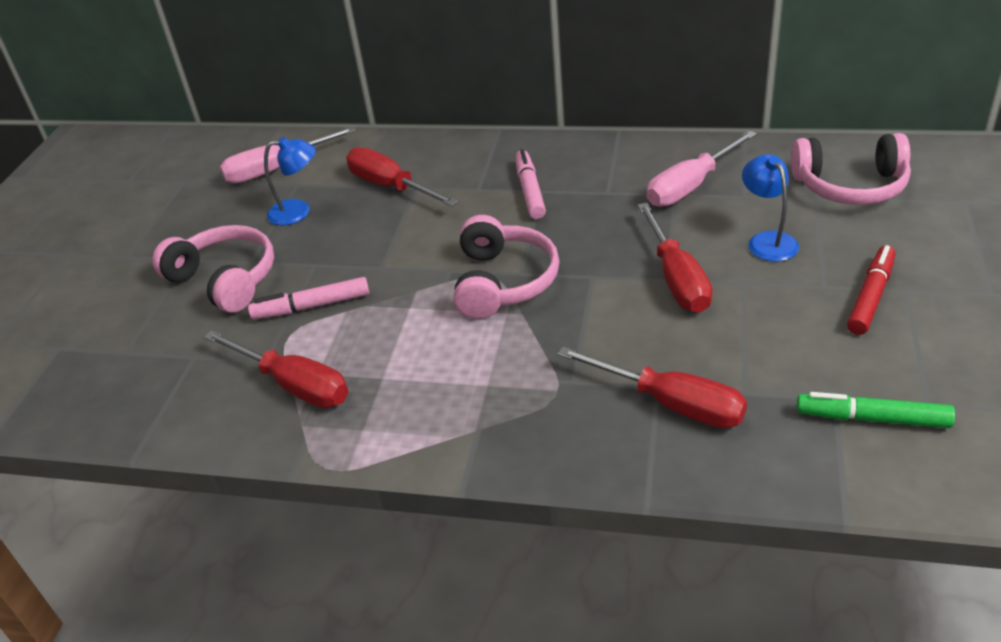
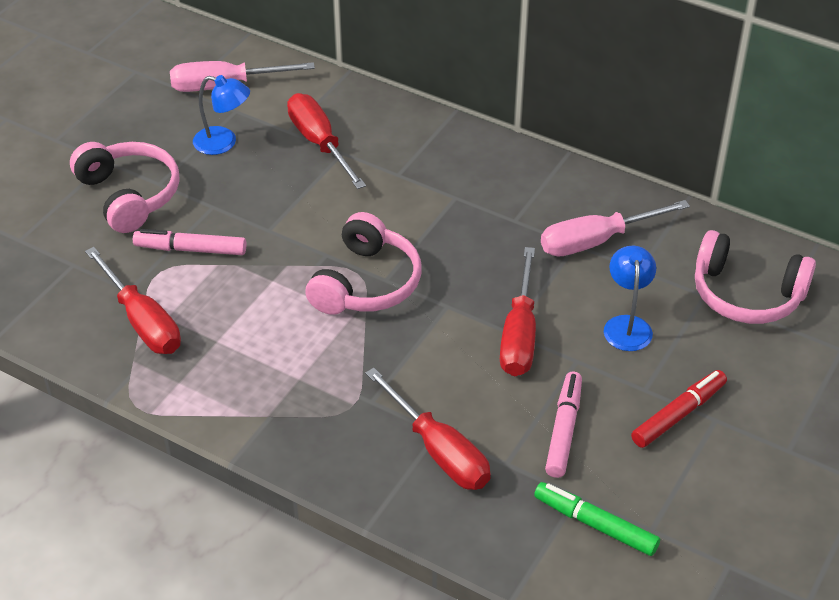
camera: 15 degrees right, 5 degrees up
(530, 191) = (444, 193): pink marker -> pink marker (563, 430)

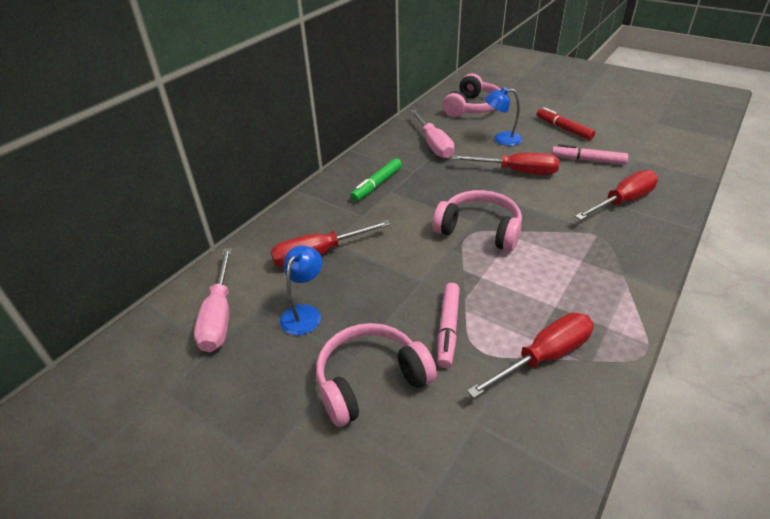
camera: 85 degrees left, 5 degrees down
(595, 525) = (650, 154): green marker -> green marker (377, 185)

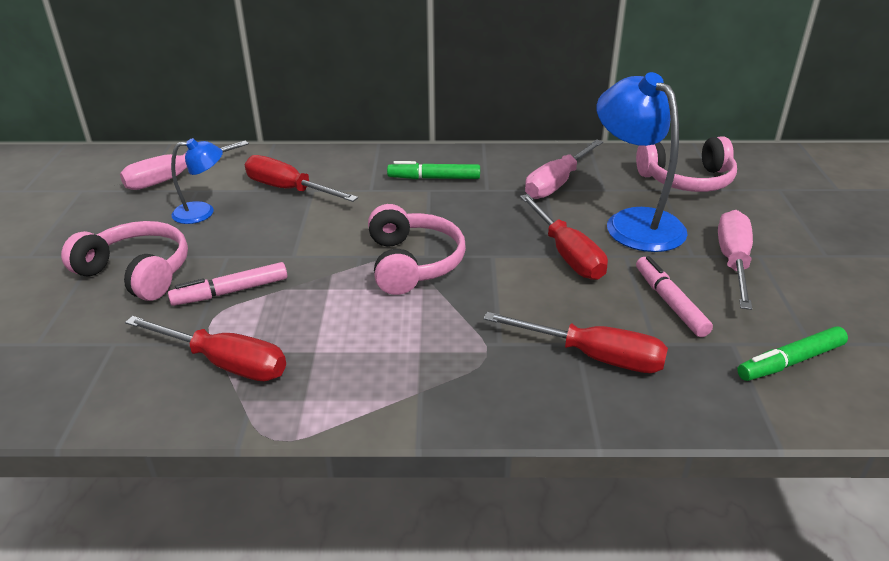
camera: 55 degrees right, 5 degrees down
(501, 139) = (634, 222): blue lamp -> blue lamp, size x1.85
(563, 129) = (733, 261): red marker -> pink screwdriver
(656, 150) = (790, 362): none -> green marker

